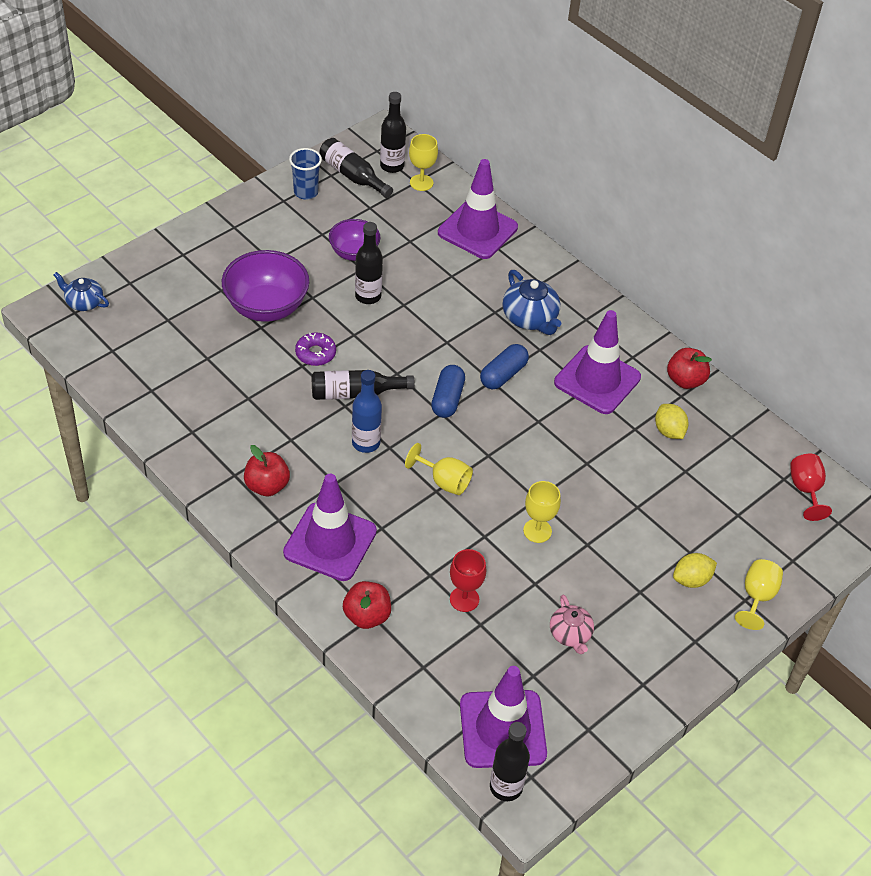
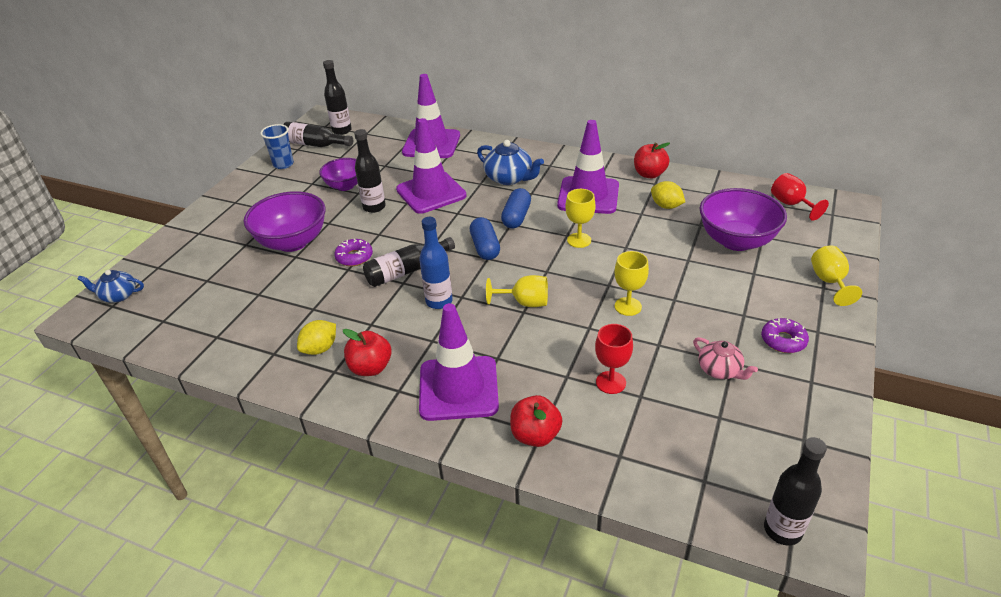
camera: 20 degrees left, 10 degrees down
(421, 183) = (370, 132): yellow goblet -> yellow goblet (579, 240)
(502, 729) = (734, 477): purple traffic cone -> purple traffic cone (431, 193)
(654, 634) = (783, 340): none -> purple donut
(691, 579) = (772, 290): yellow lemon -> yellow lemon (320, 349)
(706, 507) = (736, 241): none -> purple bowl

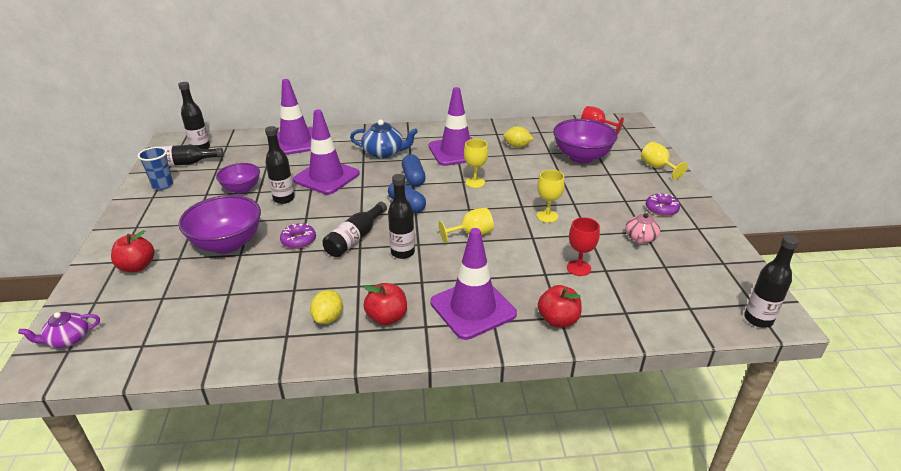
camera: 30 degrees left, 5 degrees down
(118, 295) = (68, 339): blue teapot -> purple teapot
(439, 301) = (402, 252): blue bottle -> black bottle
(649, 174) = (487, 128): red apple -> red apple (137, 266)
(720, 370) = (640, 238): pink teapot -> pink teapot turned 90 degrees clockwise

